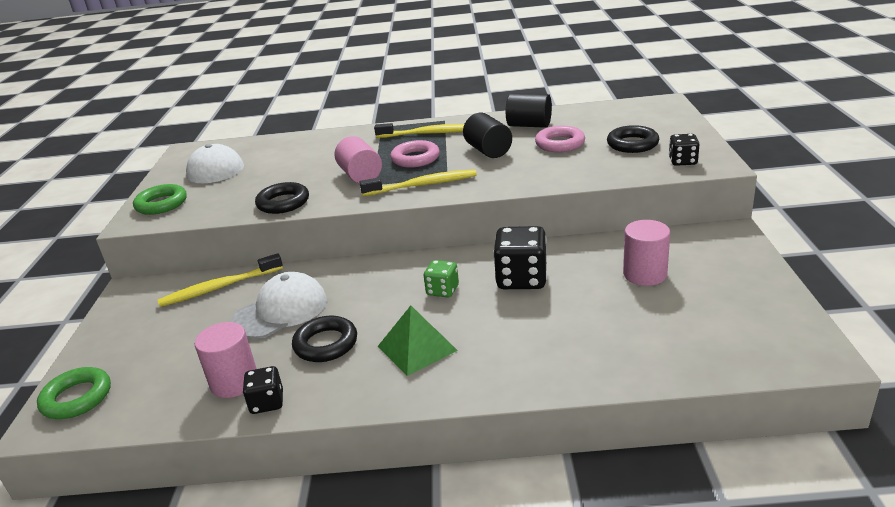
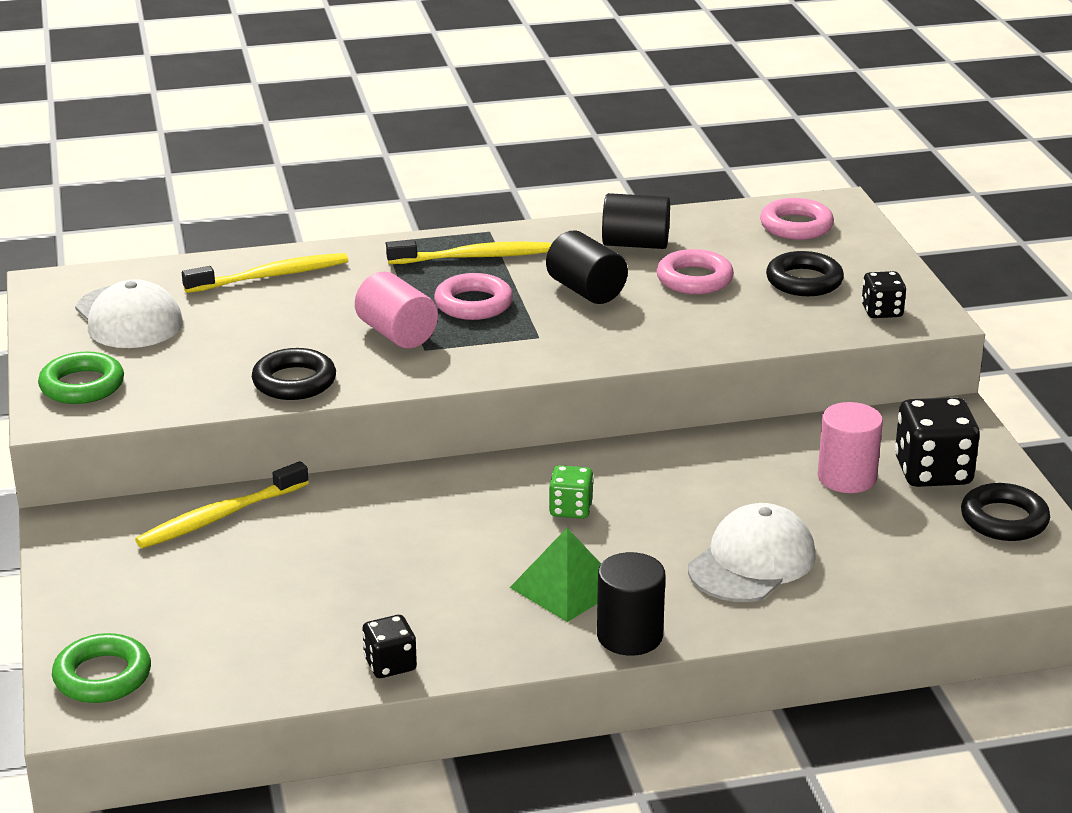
camera: 15 degrees left, 0 degrees up
(234, 382) = (327, 643): pink cylinder -> none
(281, 311) = (340, 546): white cap -> white cap (752, 562)
(326, 344) = (433, 588): black ring -> black ring (1004, 520)
(422, 185) = (506, 350): yellow toothbrush -> yellow toothbrush (271, 276)
(448, 391) = (629, 636): none -> black cylinder
(521, 279) = (679, 489): black dice -> black dice (933, 472)
(635, 114) = (796, 226): none -> pink ring

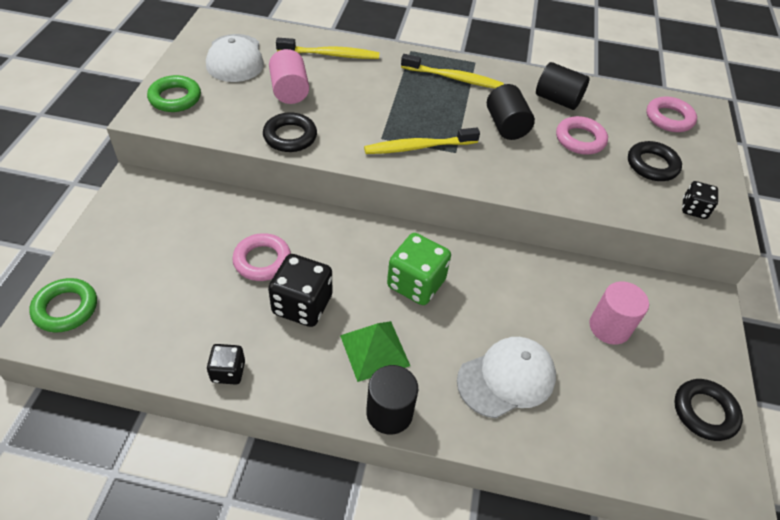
camera: 20 degrees right, 20 degrees up
(219, 517) = (213, 209): yellow toothbrush -> yellow toothbrush (418, 147)
(397, 334) = (372, 121): pink cylinder -> pink cylinder (290, 91)
(473, 304) = (432, 113): pink ring -> pink ring (262, 260)
(571, 509) = (416, 283): green dice -> green dice, size x1.76
(933, 472) = (672, 345): black dice -> black dice (302, 305)

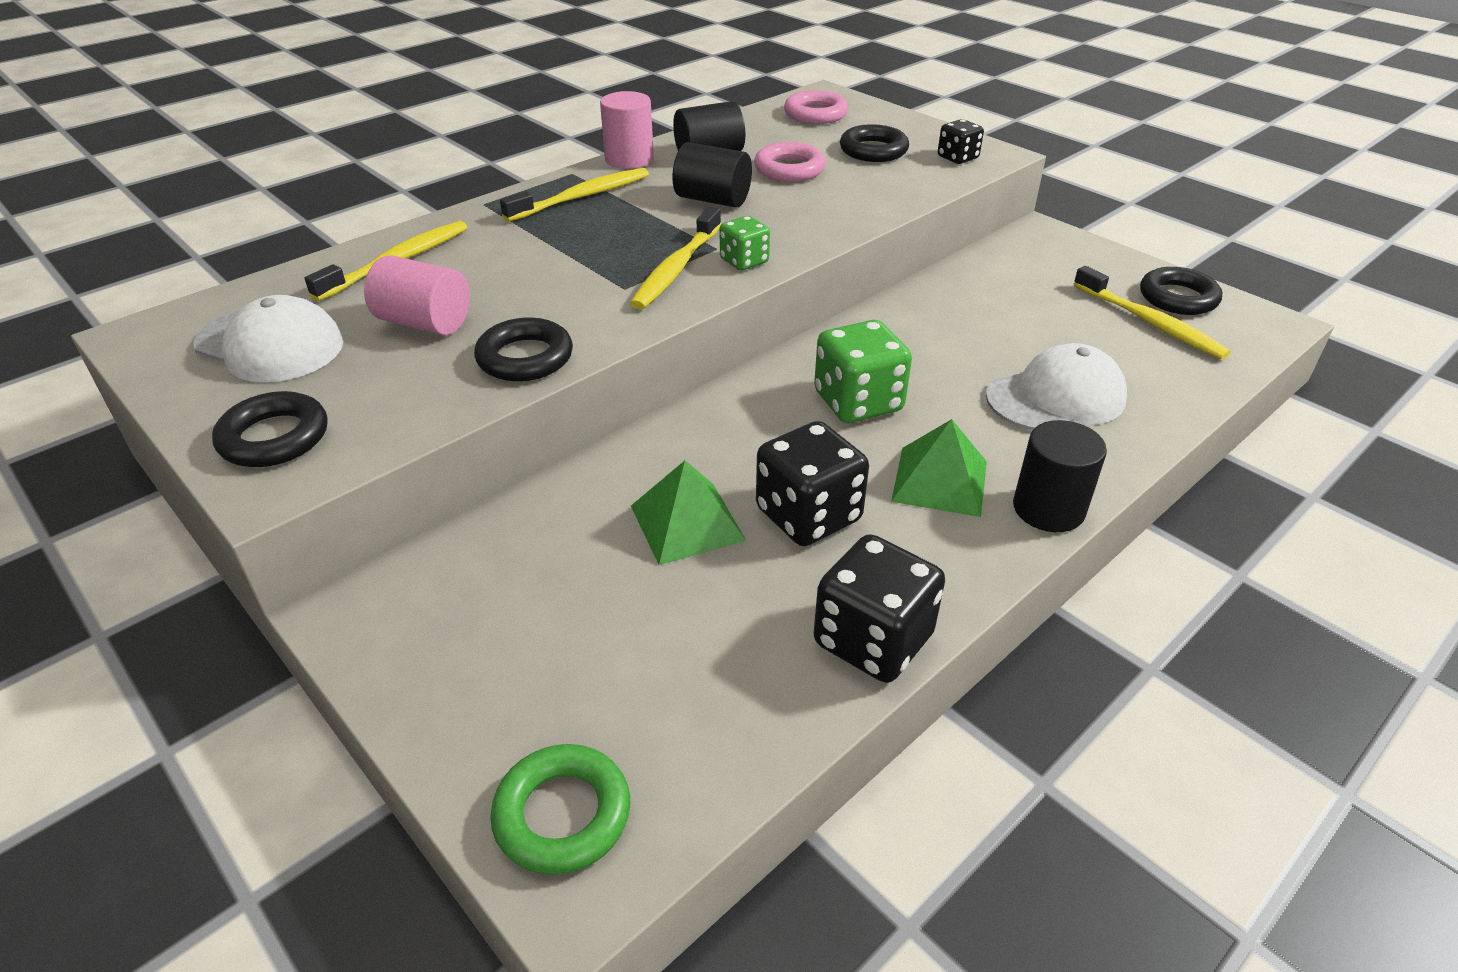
camera: 50 degrees left, 10 degrees down
(175, 98) = (274, 438): green ring -> black ring
(228, 372) = (872, 640): black dice -> black dice, size x1.76
(262, 260) = (687, 522): pink ring -> green pyramid
(452, 169) = (744, 261): none -> green dice
(506, 378) = (1056, 397): white cap -> white cap turned 60 degrees clockwise
(609, 327) = (1033, 301): pink cylinder -> pink cylinder (629, 159)
(651, 404) = (1150, 323): none -> yellow toothbrush

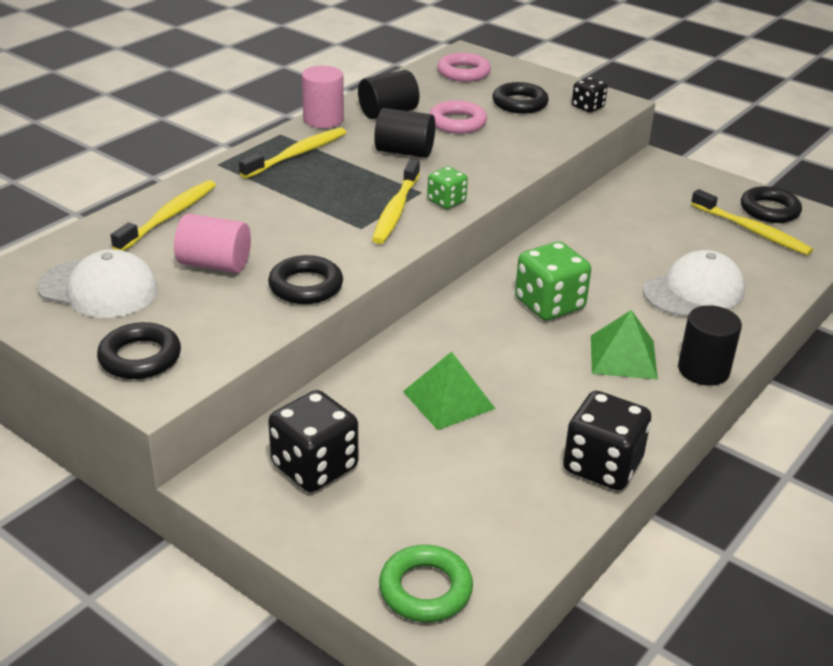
camera: 10 degrees left, 5 degrees down
(808, 515) = (535, 388): black dice -> black dice (314, 466)

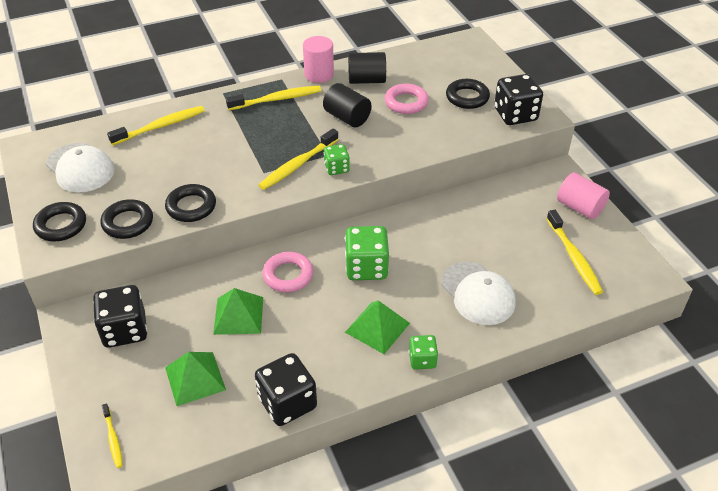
camera: 30 degrees right, 10 degrees up
(215, 264) = (155, 172): pink cylinder -> pink cylinder (580, 207)
(425, 589) = (113, 439): green ring -> yellow toothbrush
(463, 72) = (452, 58): pink ring -> pink ring (288, 275)
(463, 483) = (195, 378): none -> green pyramid
(587, 107) = (515, 115): black dice -> black dice, size x1.76
(693, 291) = (477, 293): white cap -> white cap turned 60 degrees clockwise
(703, 370) = (422, 360): black cylinder -> green dice
(769, 210) = (606, 244): black ring -> black ring (128, 223)

